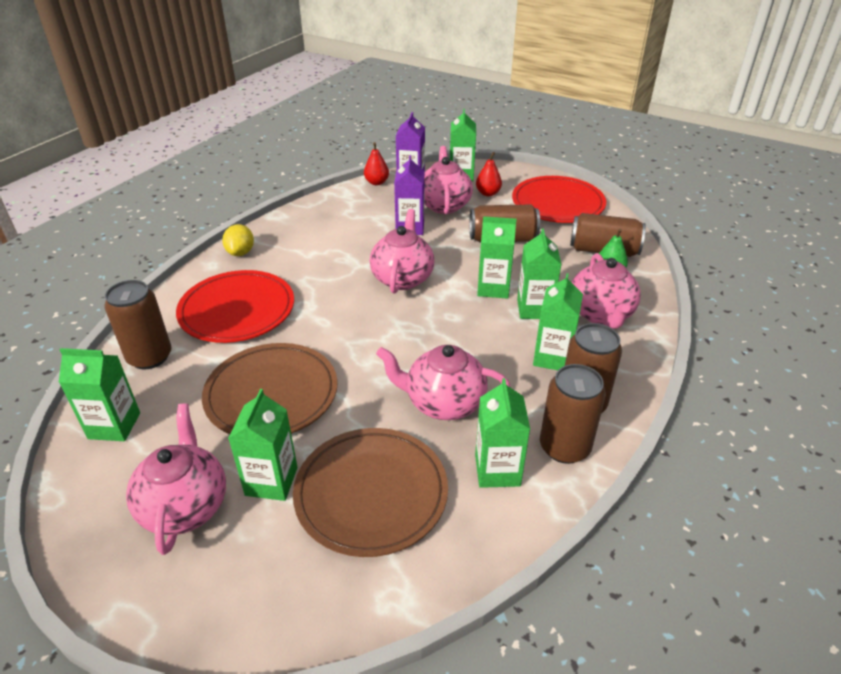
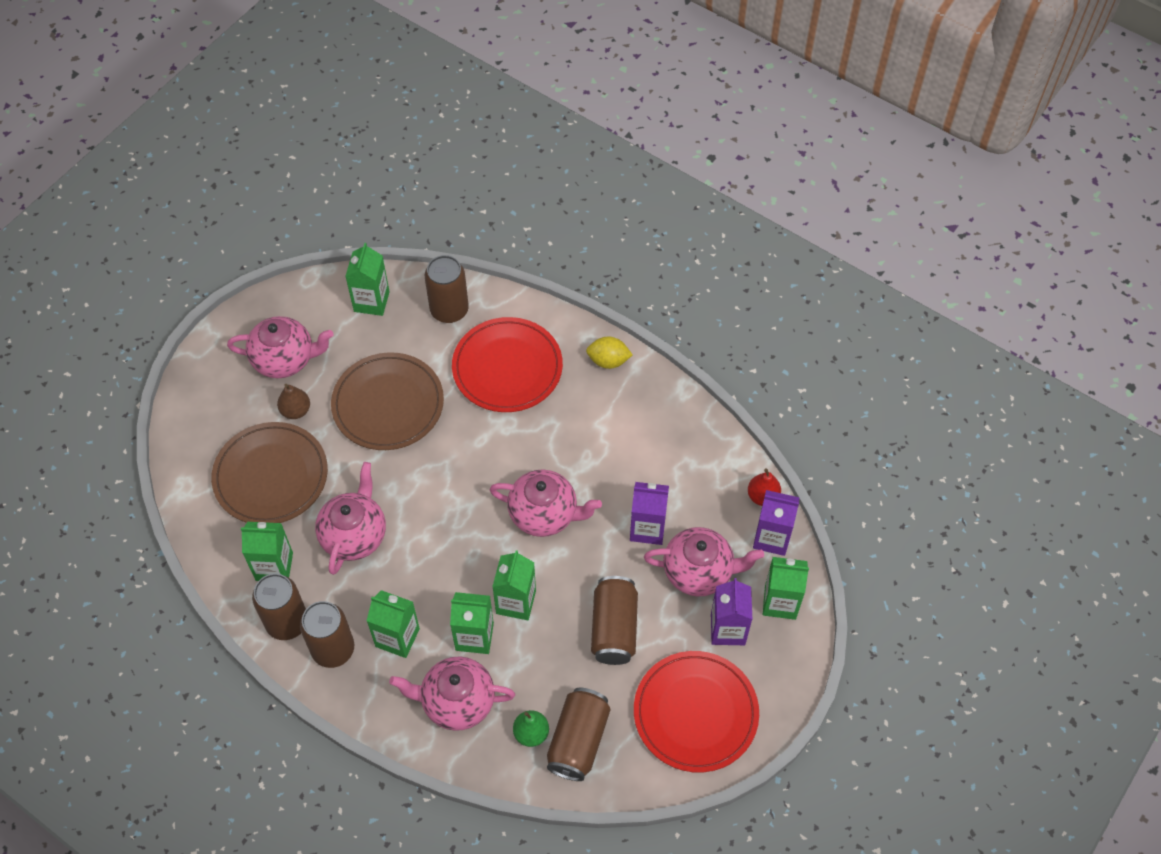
camera: 95 degrees right, 20 degrees up
(271, 481) = (296, 410): green carton -> brown pear
(488, 193) = (728, 629): red pear -> purple carton

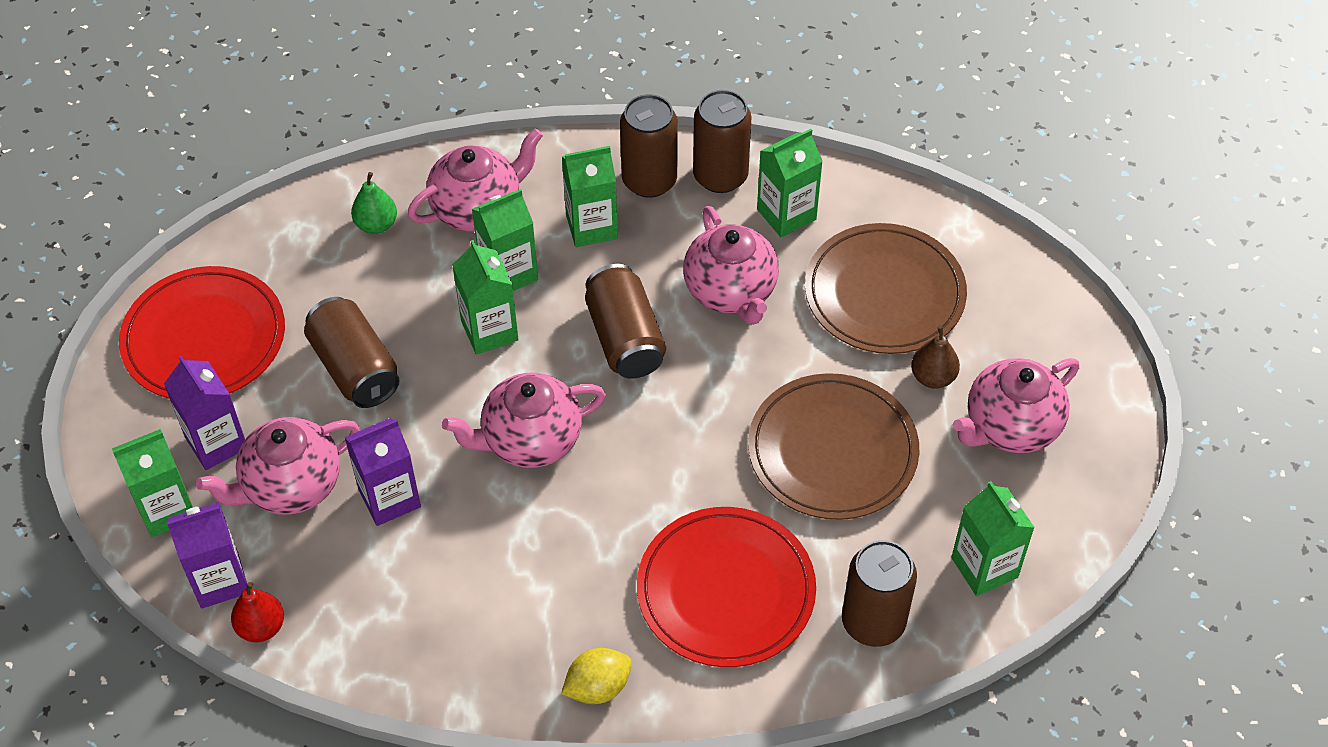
camera: 145 degrees right, 5 degrees down
(578, 740) = (320, 245): brown can -> brown can (625, 338)

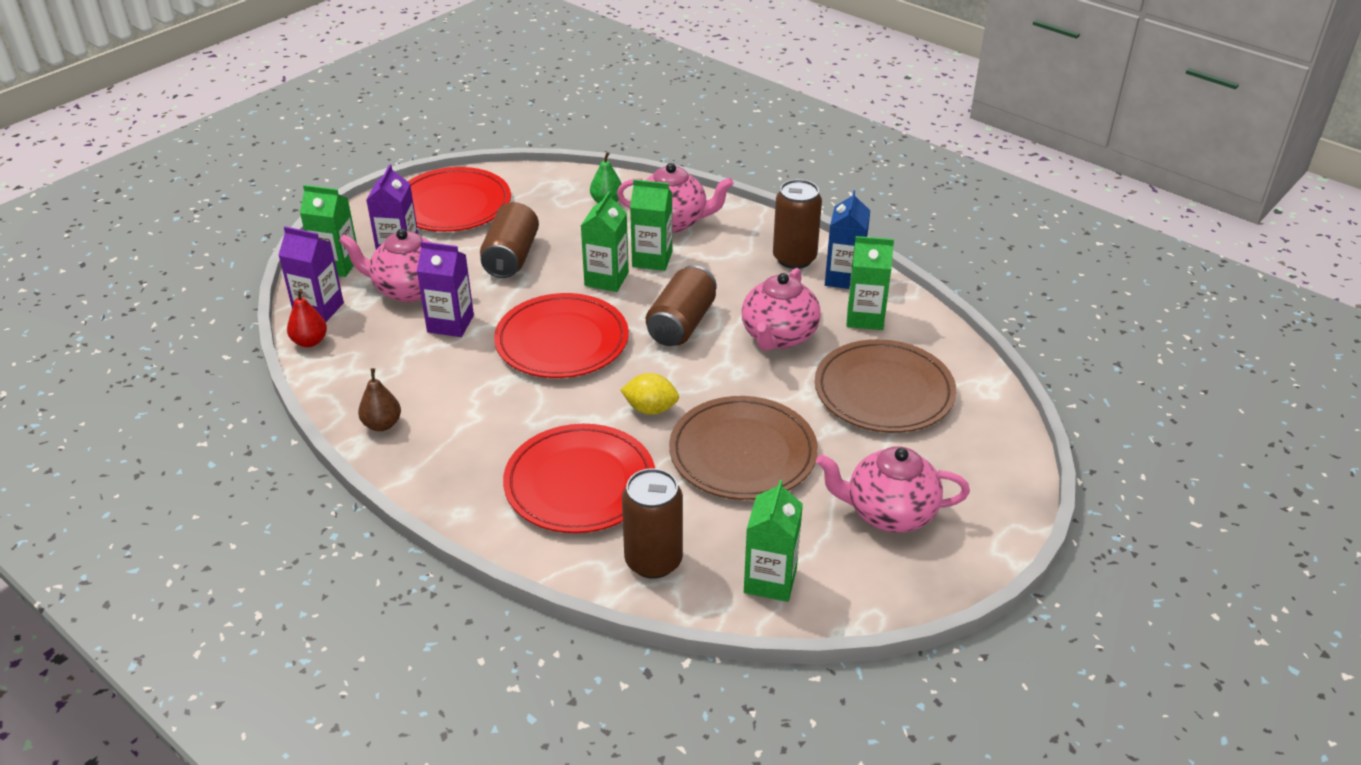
camera: 40 degrees right, 15 degrees down
(530, 440) = (562, 341): pink teapot -> red plate
(591, 227) = (730, 262): green carton -> none
(598, 687) = (441, 483): yellow lemon -> yellow lemon (650, 409)
(720, 176) = (844, 278): brown can -> blue carton
(933, 377) = (864, 454): brown pear -> brown pear (382, 424)

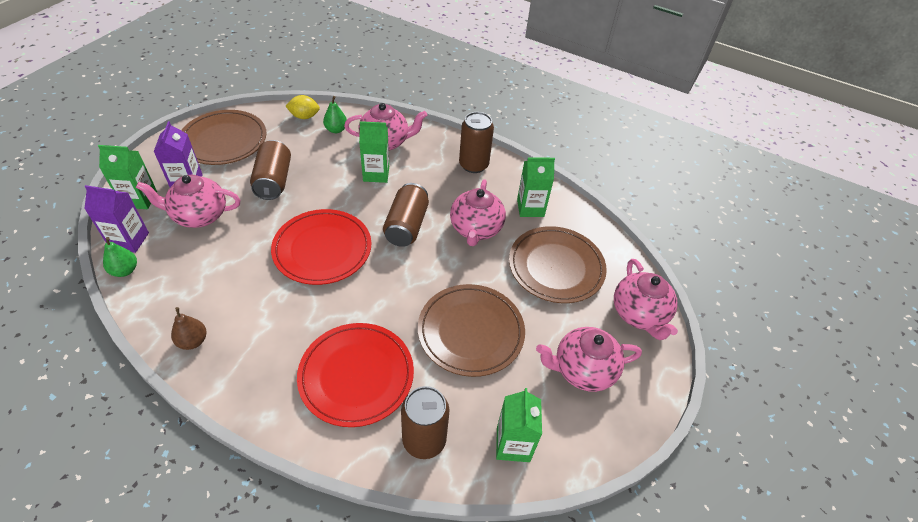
camera: 15 degrees left, 10 degrees up
(310, 341) = (125, 270): red pear -> green pear
(450, 324) = (235, 243): purple carton -> none
(453, 205) = (224, 140): red plate -> brown plate
(606, 279) = (346, 193): green carton -> none
(650, 409) = (397, 301): yellow lemon -> yellow lemon (304, 116)
(844, 278) = (509, 177): blue carton -> none
(991, 459) = (639, 314): none -> pink teapot

